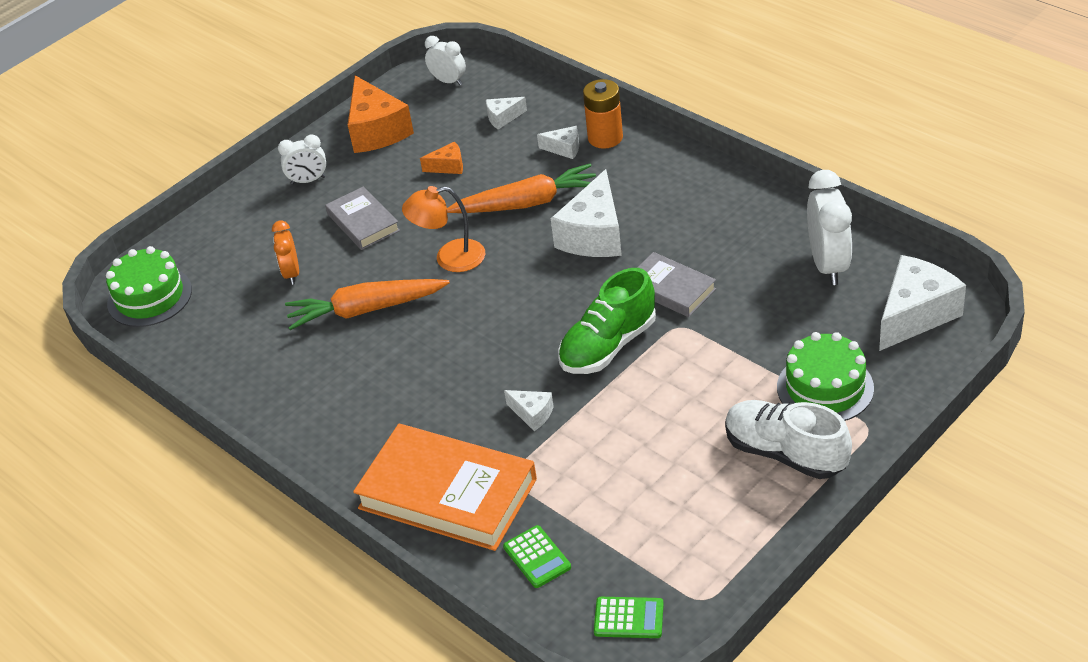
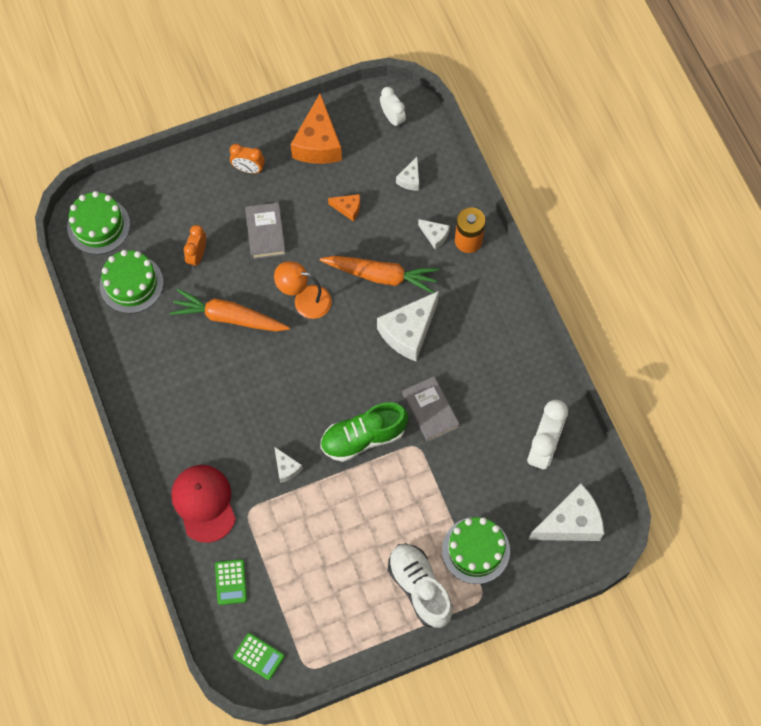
camera: 20 degrees right, 25 degrees up
(222, 330) = (131, 284): none -> green cake
(308, 180) = (248, 169): white clock -> orange clock
(447, 494) = (204, 503): orange book -> red cap
(503, 118) = (410, 179): white cheese -> white cheese turned 75 degrees counterclockwise

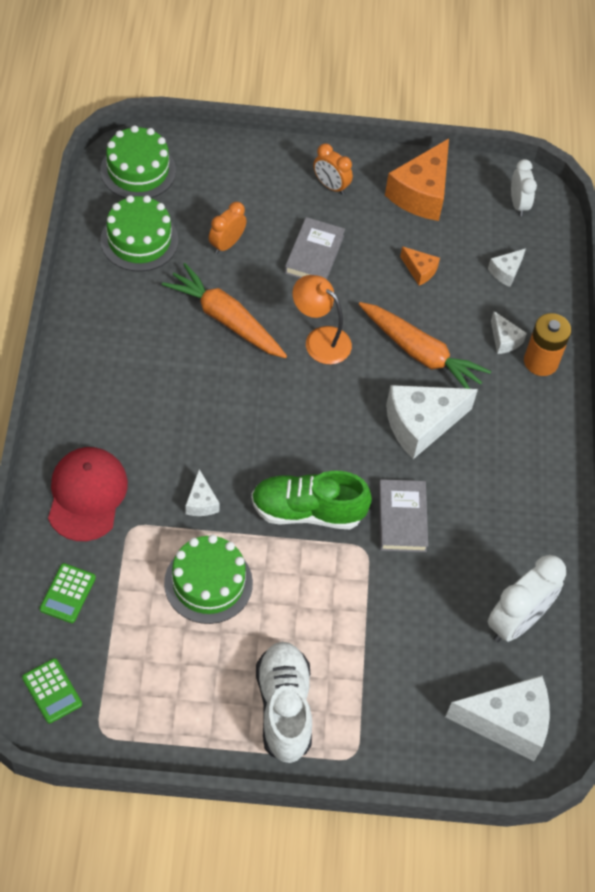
camera: 20 degrees right, 10 degrees down
(475, 550) = (374, 698): green cake -> green cake (208, 583)

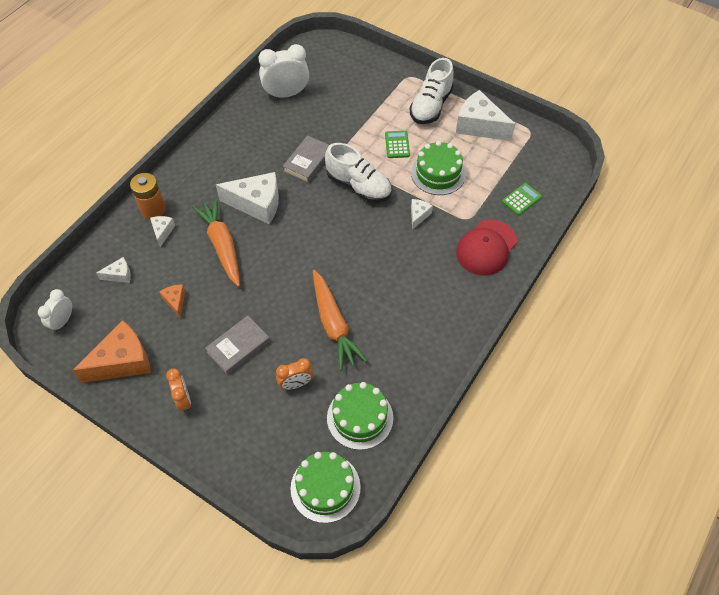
camera: 145 degrees left, 0 degrees up
(52, 691) = (549, 158): green calculator -> green calculator (397, 145)
(307, 511) = (359, 186): green shoe -> white shoe
(320, 339) = (279, 282): orange lamp -> none
(507, 723) = (325, 60): white cheese -> white cheese (479, 126)

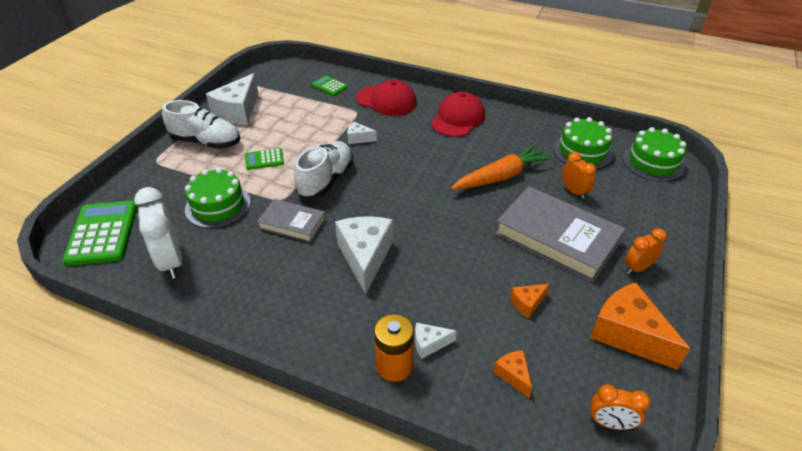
camera: 100 degrees left, 15 degrees down
(63, 321) = (610, 423): white clock -> orange clock
(119, 275) = (513, 375): white cheese -> orange cheese
(222, 246) = (435, 277): orange carrot -> none
(238, 347) = (557, 237): grey book -> grey book, size x1.81
(326, 57) = (102, 233): none -> green calculator
(438, 173) = (303, 131): green cake -> green cake (218, 205)
(442, 309) = (458, 118): none -> red cap

